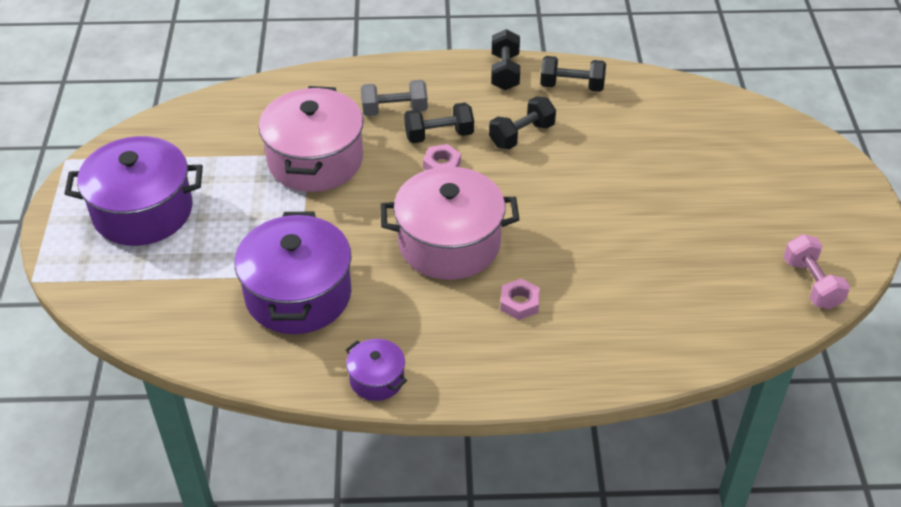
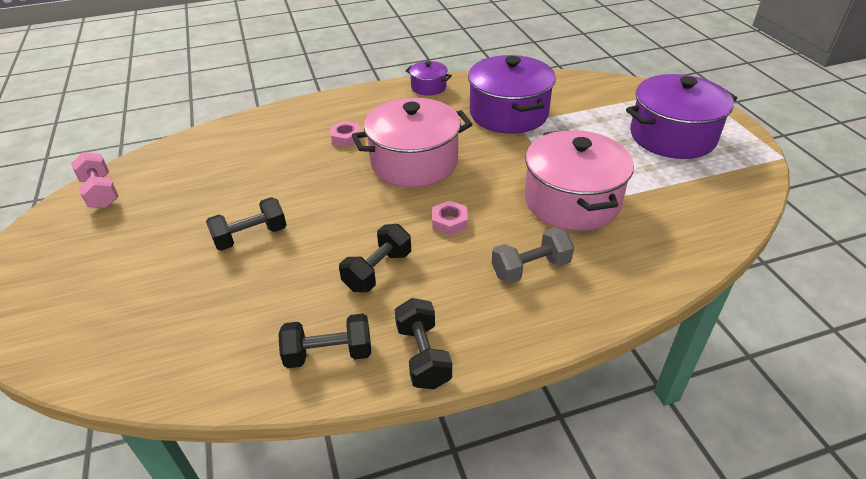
camera: 165 degrees right, 5 degrees down
(439, 135) = (467, 251): black dumbbell -> black dumbbell (251, 236)

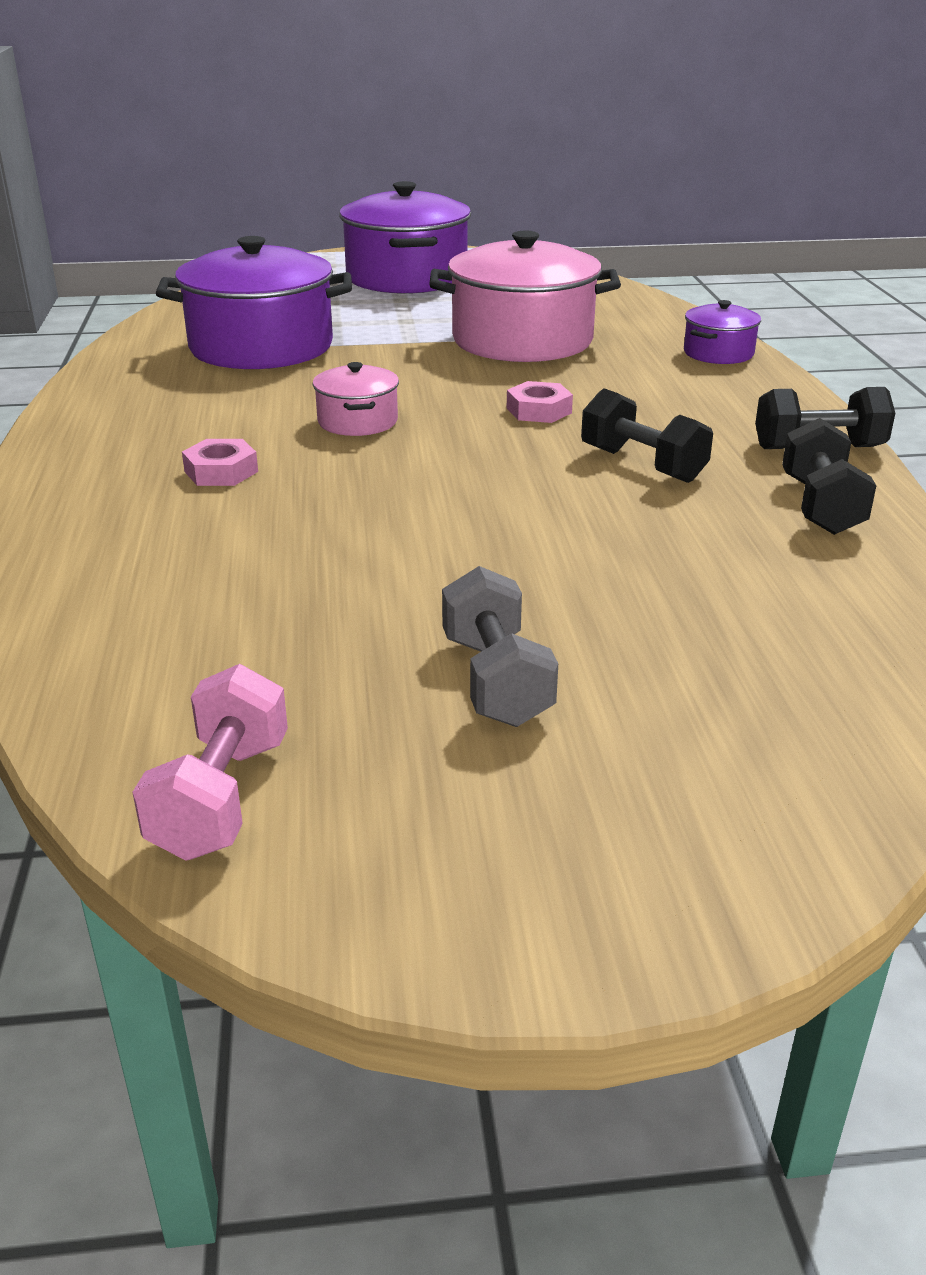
camera: 80 degrees left, 10 degrees down
(101, 193) = (221, 798): pink dumbbell -> pink dumbbell turned 60 degrees counterclockwise
(251, 236) = (515, 569): black dumbbell -> none
(414, 162) = (357, 421): pink pot -> pink pot, size x0.48
(428, 87) = (100, 392): purple pot -> purple pot (718, 353)
(530, 268) = (657, 377): grey dumbbell -> grey dumbbell (496, 681)

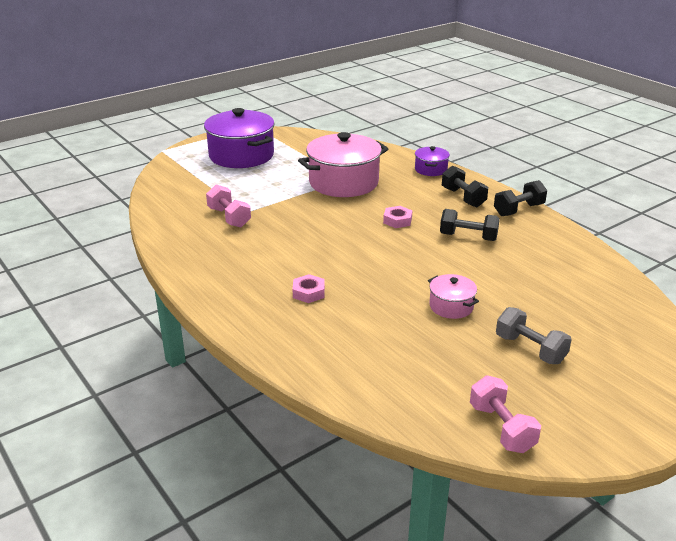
camera: 30 degrees left, 0 degrees up
(261, 347) = (229, 217): purple pot -> pink dumbbell
(357, 421) = (331, 248): pink pot -> pink pot (451, 306)
(821, 506) = (548, 238): black dumbbell -> black dumbbell (463, 197)

